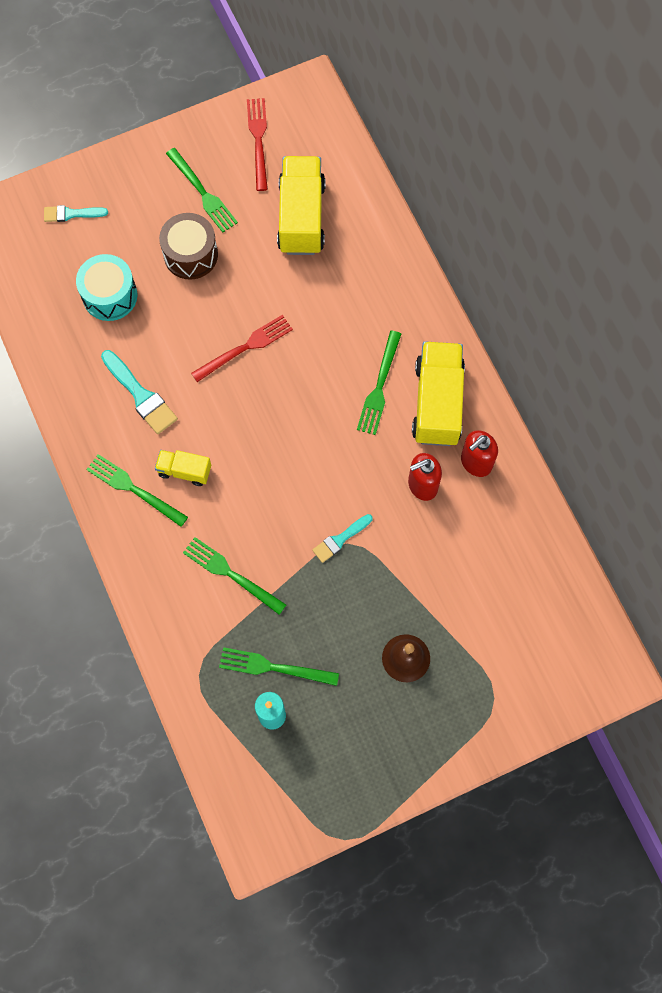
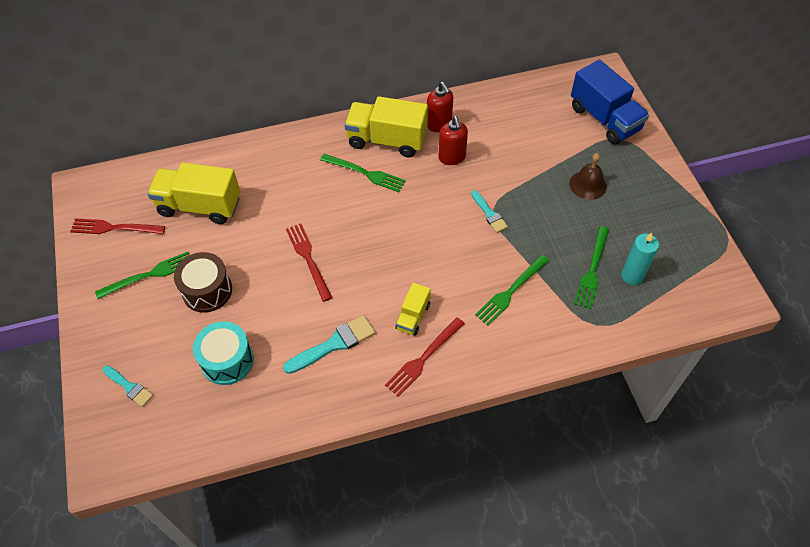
camera: 80 degrees left, 15 degrees down
(71, 214) = (129, 387): turquoise brush -> turquoise brush turned 60 degrees counterclockwise
(133, 489) = (423, 359): green fork -> red fork
(527, 677) = (604, 119): none -> blue truck

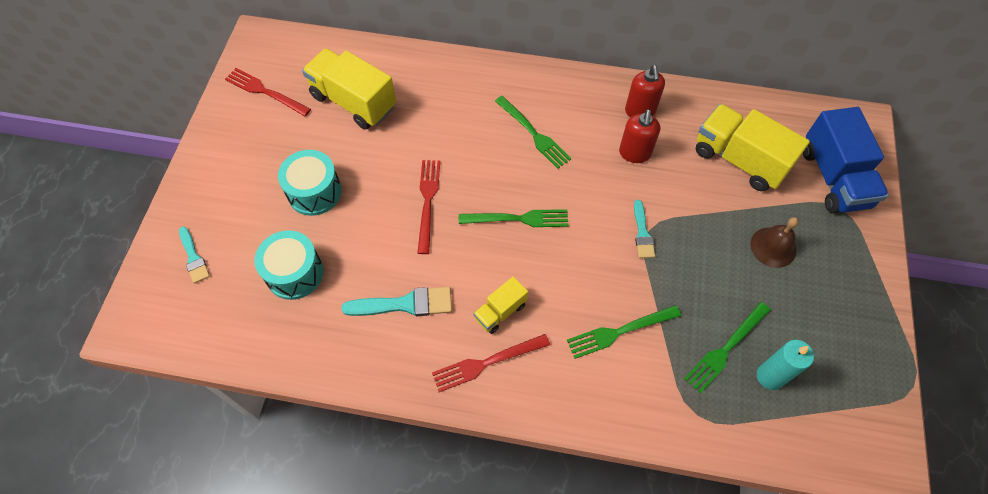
camera: 25 degrees right, 5 degrees up
(150, 274) = (271, 152): green fork -> green fork (519, 219)
(207, 290) = (314, 192): brown drum -> turquoise drum
(387, 140) = (575, 107): yellow truck -> yellow truck (739, 160)

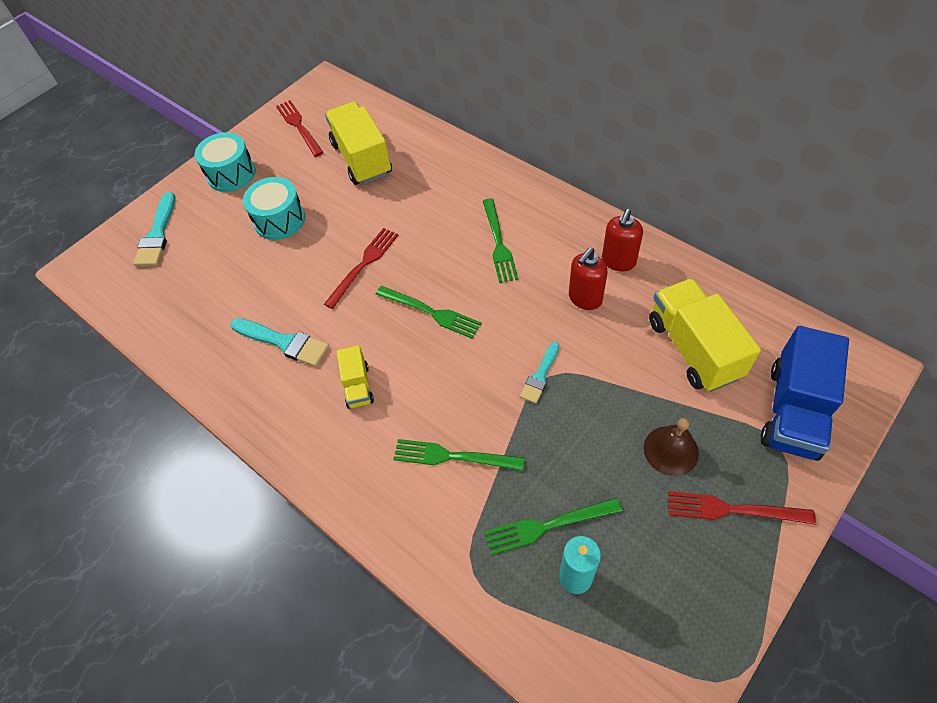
camera: 35 degrees right, 5 degrees down
(194, 257) = (157, 234): turquoise brush -> turquoise brush, size x1.58
(294, 273) = (219, 278): turquoise drum -> turquoise drum (231, 174)
(486, 363) = (314, 425): red fork -> red fork (731, 510)
(500, 311) = (358, 386): yellow truck -> yellow truck turned 90 degrees counterclockwise

